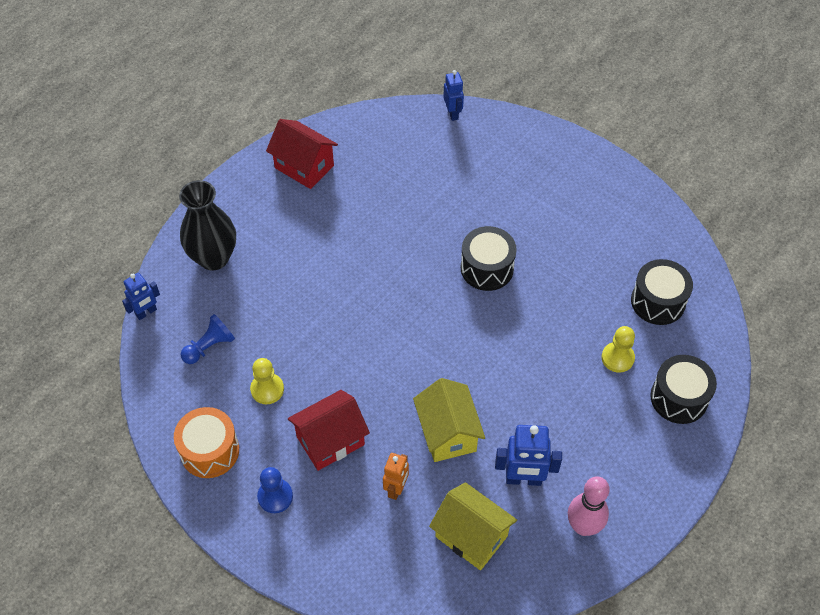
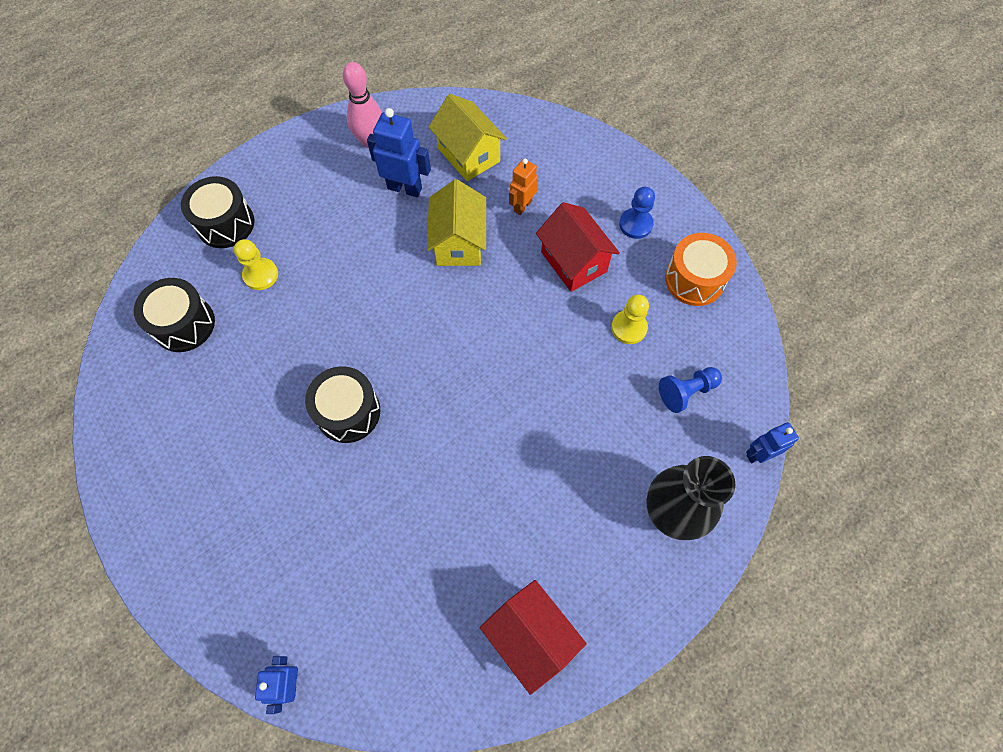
camera: 165 degrees left, 10 degrees up
(330, 441) = (574, 262): red house -> red house turned 75 degrees clockwise

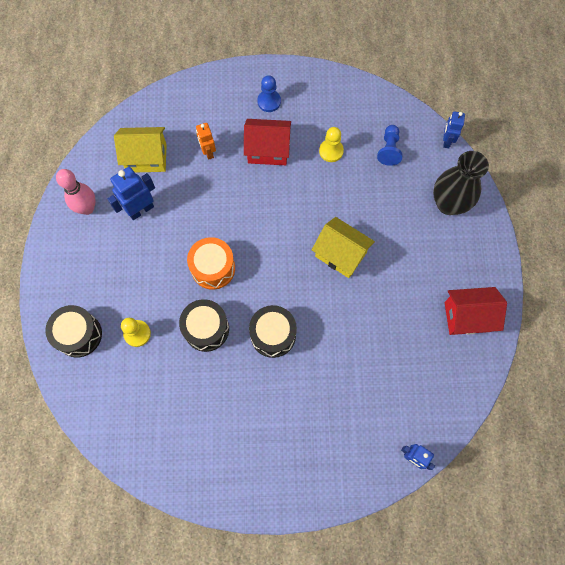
camera: 55 degrees left, 5 degrees up
(184, 324) = (137, 401): black drum -> black drum (206, 329)
(458, 243) = (206, 204): yellow house -> yellow house (340, 254)
(694, 279) = (327, 97): orange drum -> orange drum (213, 268)

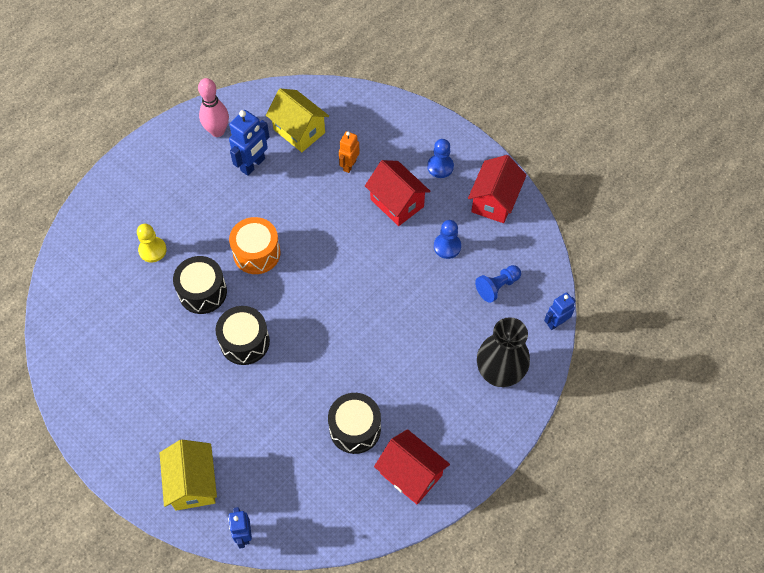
camera: 45 degrees right, 10 degrees down
(79, 335) = (114, 214): black drum -> black drum (355, 429)
(141, 210) = (253, 165): blue robot -> blue robot turned 120 degrees clockwise
(327, 95) = (494, 201): none -> red house
(331, 151) = (447, 246): yellow pawn -> blue pawn
(340, 254) = (364, 331): yellow house -> yellow house (193, 483)

